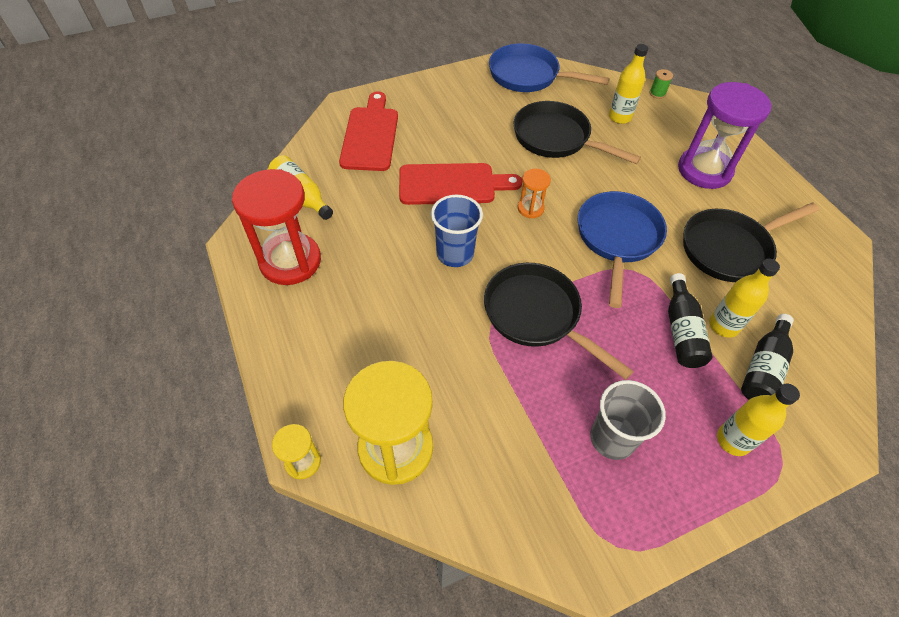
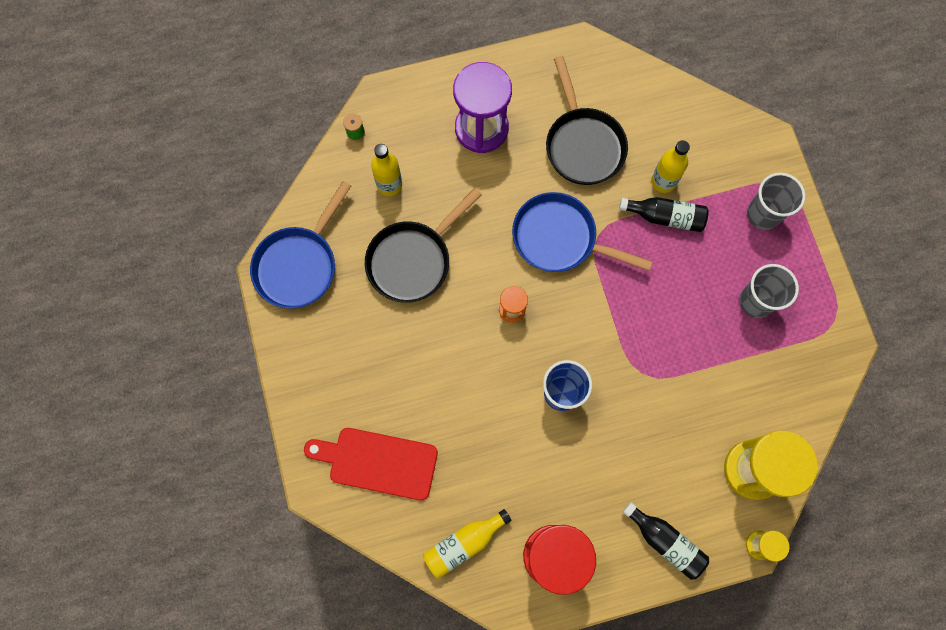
camera: 80 degrees left, 20 degrees up
(452, 184) = (468, 382): red cutting board -> none
(536, 315) = (638, 332): black pan -> none
(733, 440) = (763, 214): yellow bottle -> grey cup
(763, 368) = (705, 167): black bottle -> black bottle (665, 541)

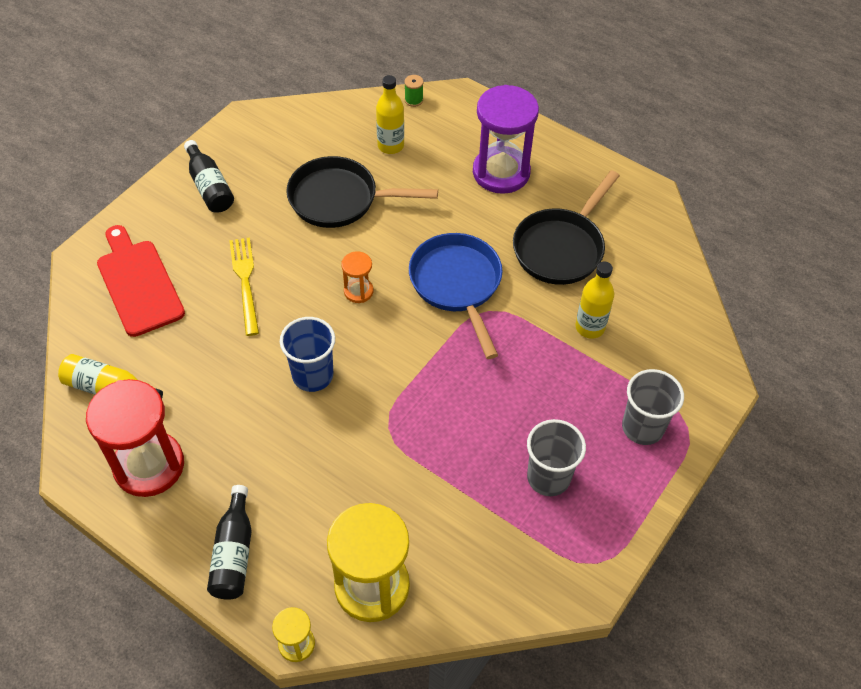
camera: 50 degrees right, 20 degrees down
(299, 265) = (268, 134): blue pan -> none
(439, 383) = (245, 281): none -> yellow fork
(665, 217) = (557, 350): black bottle -> black bottle (209, 186)

